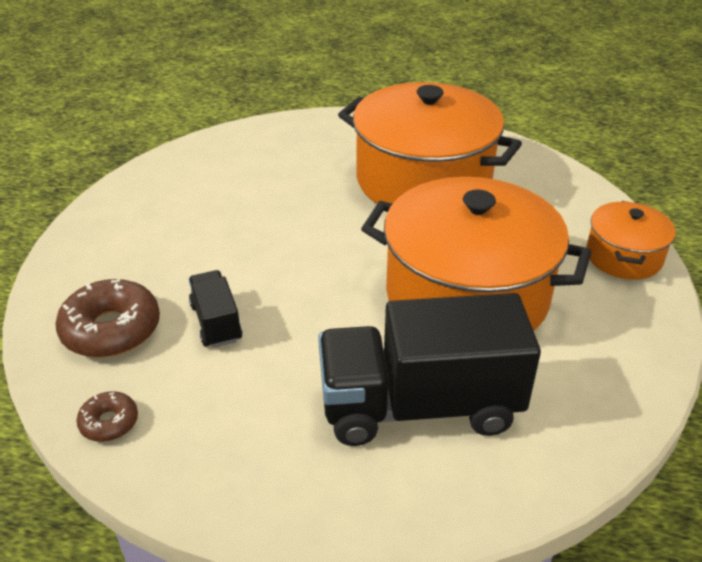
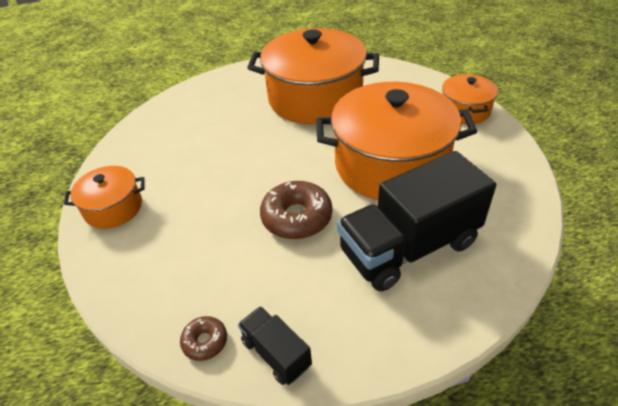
camera: 20 degrees left, 5 degrees up
(103, 240) = (113, 208): none -> orange pot
(111, 330) = (163, 272): brown donut -> brown donut (297, 217)
(216, 322) = (237, 239): black truck -> black truck (276, 353)

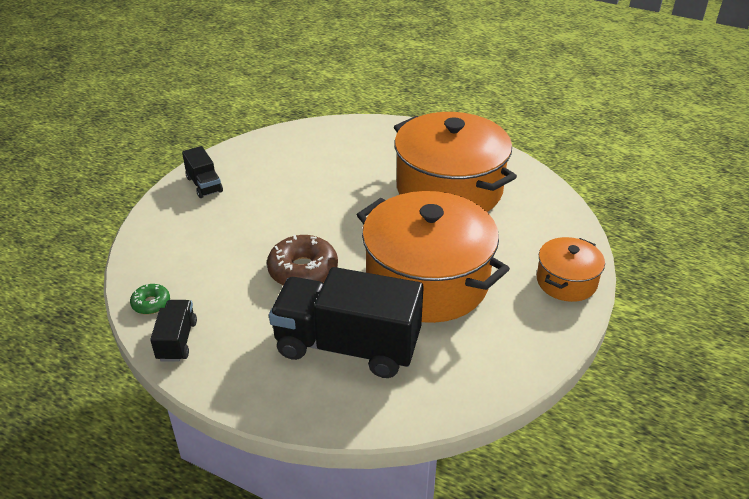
camera: 40 degrees right, 5 degrees down
(113, 208) = (204, 185): orange pot -> black truck
(205, 341) = (151, 303): brown donut -> green donut

